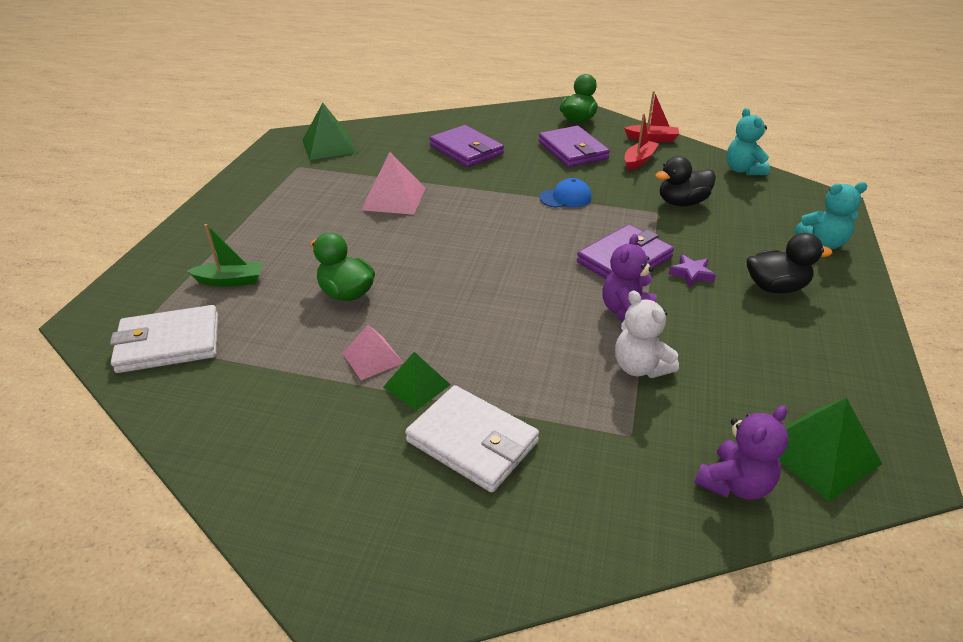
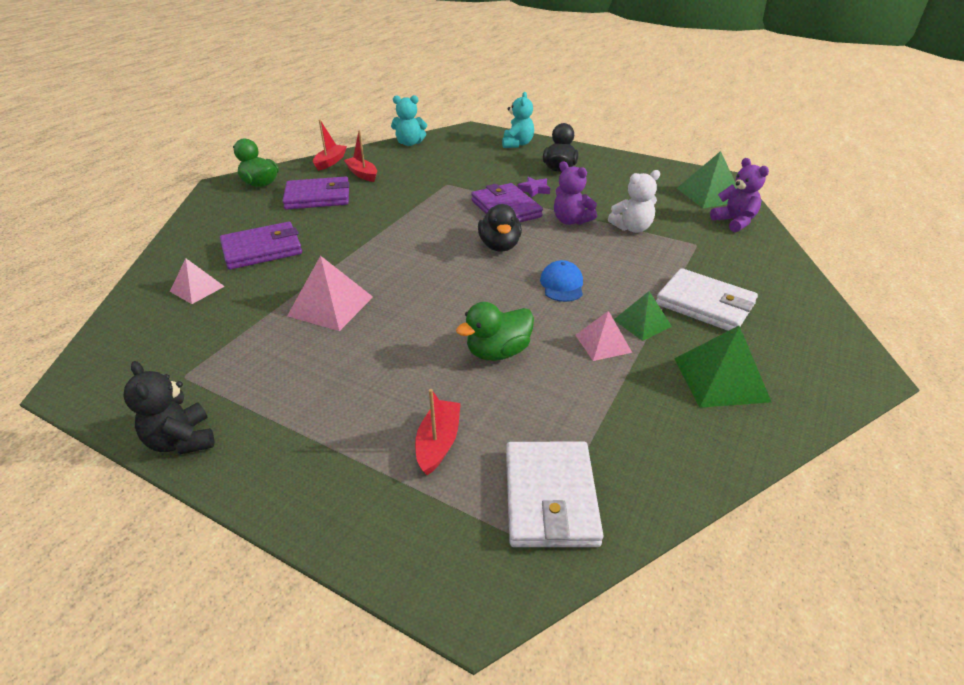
camera: 75 degrees left, 0 degrees up
(230, 281) = (438, 443): green boat -> red boat
(236, 184) = (182, 440): none -> black teddy bear
(329, 146) = (149, 345): green pyramid -> green pyramid (720, 379)
(400, 142) = (197, 288): none -> pink pyramid
(472, 441) = (705, 304): white wallet -> white wallet turned 75 degrees clockwise
(565, 197) = (399, 215): blue cap -> blue cap (562, 285)
(682, 203) = (440, 173): black duck -> black duck (500, 246)

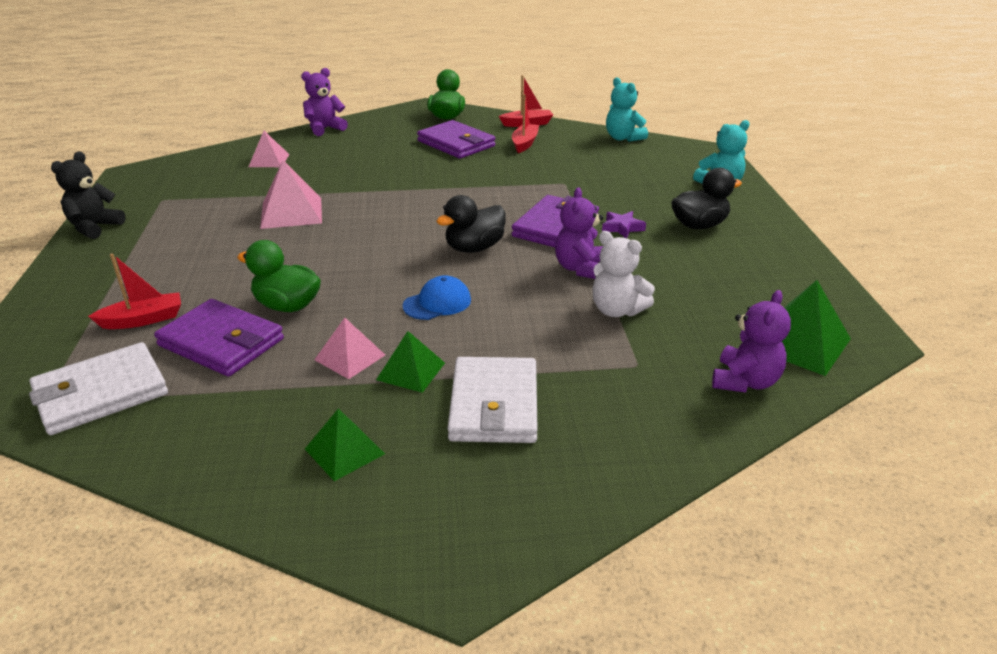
camera: 55 degrees right, 5 degrees down
(178, 241) = (325, 129): none -> purple teddy bear
(262, 249) = (346, 158): purple wallet -> purple wallet (221, 342)
(720, 379) = (345, 451): green pyramid -> green pyramid, size x0.64

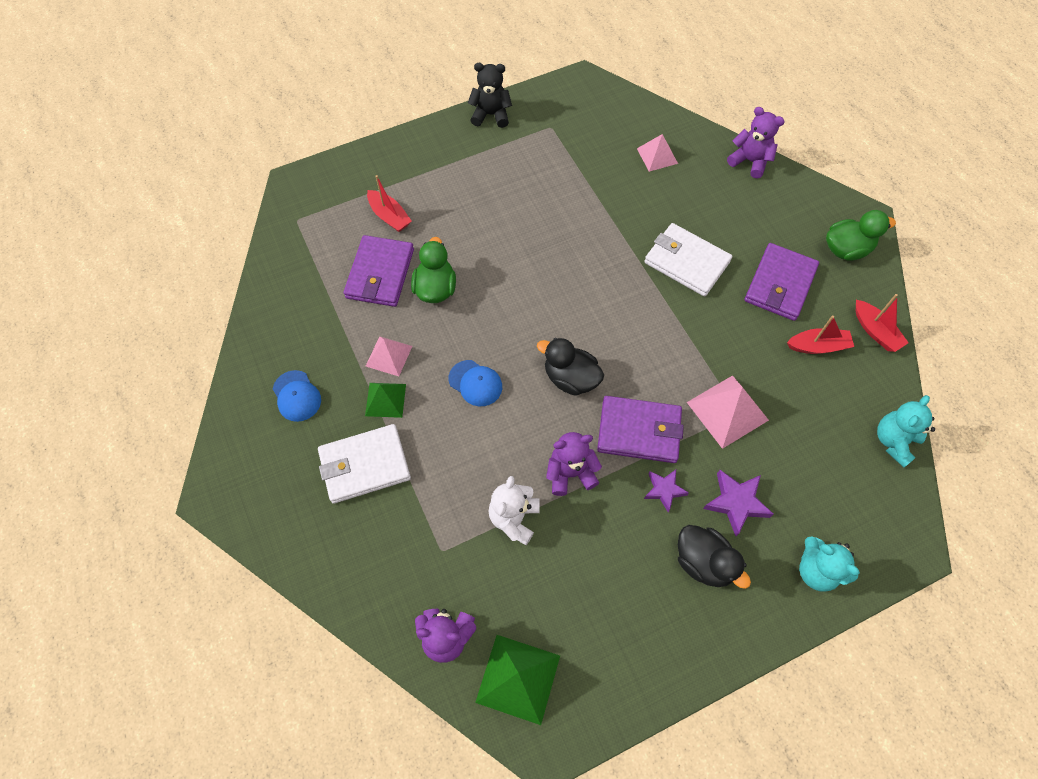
camera: 70 degrees right, 30 degrees up
(101, 393) = (311, 242): white wallet -> white wallet (686, 262)
(291, 212) = (570, 221): pink pyramid -> pink pyramid (727, 411)
(345, 451) = (296, 396): green pyramid -> blue cap
(648, 201) = (736, 502): none -> purple star

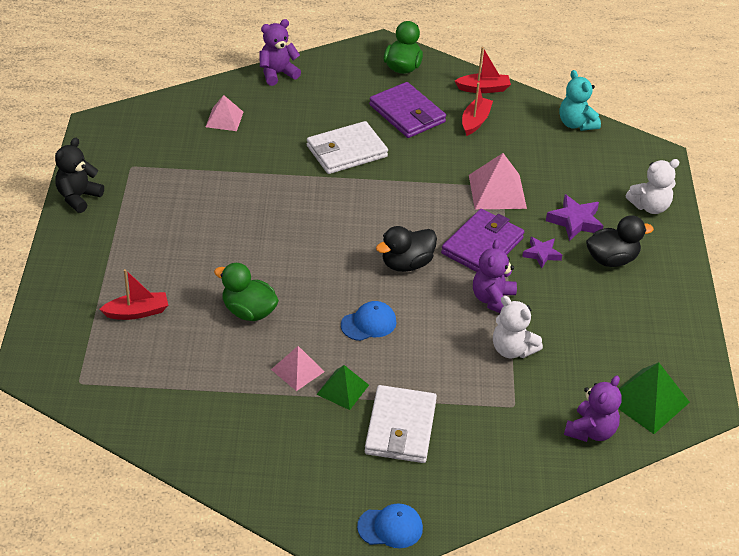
camera: 65 degrees left, 20 degrees down
(296, 396) = (292, 452): blue cap -> blue cap (390, 527)
(380, 274) = (200, 343): purple wallet -> none
(816, 570) = (650, 206): turquoise teddy bear -> white teddy bear

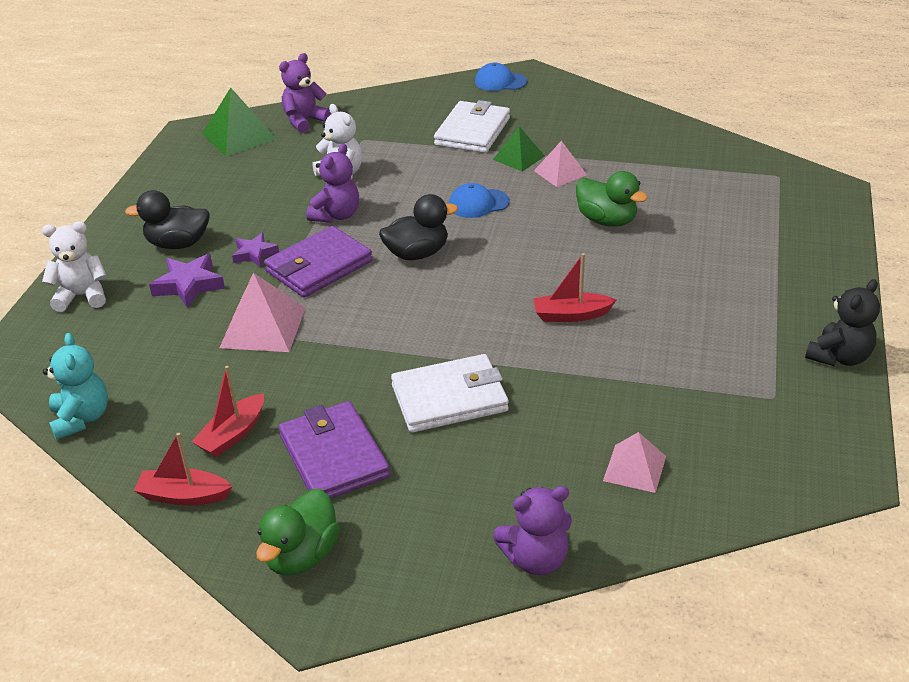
camera: 165 degrees left, 5 degrees down
(137, 312) = (731, 227): red boat -> red boat (571, 315)

